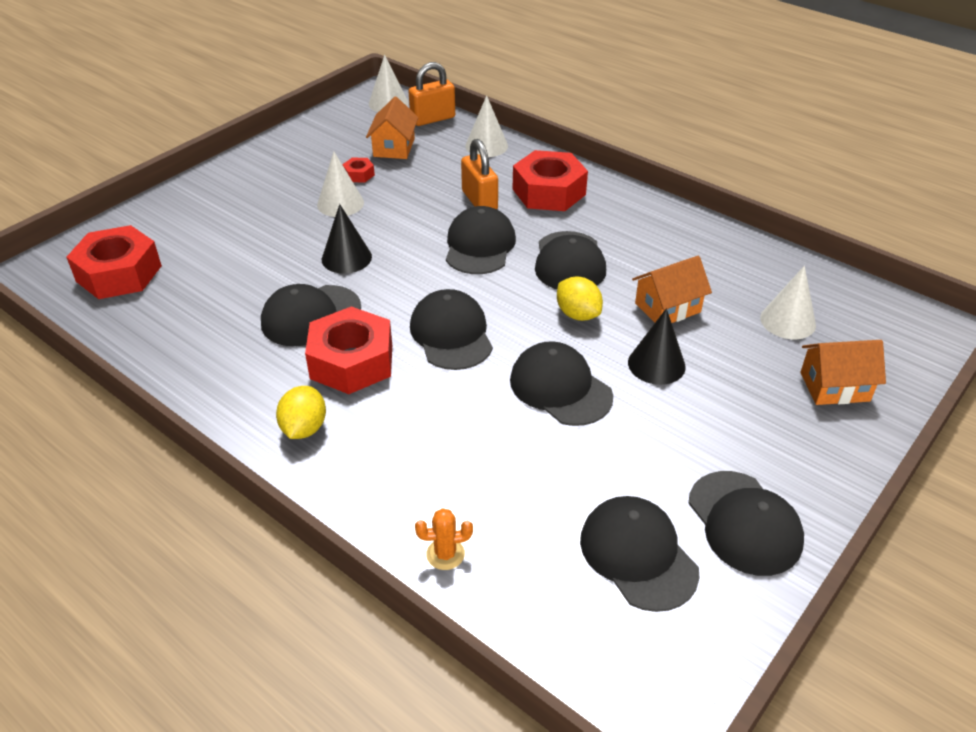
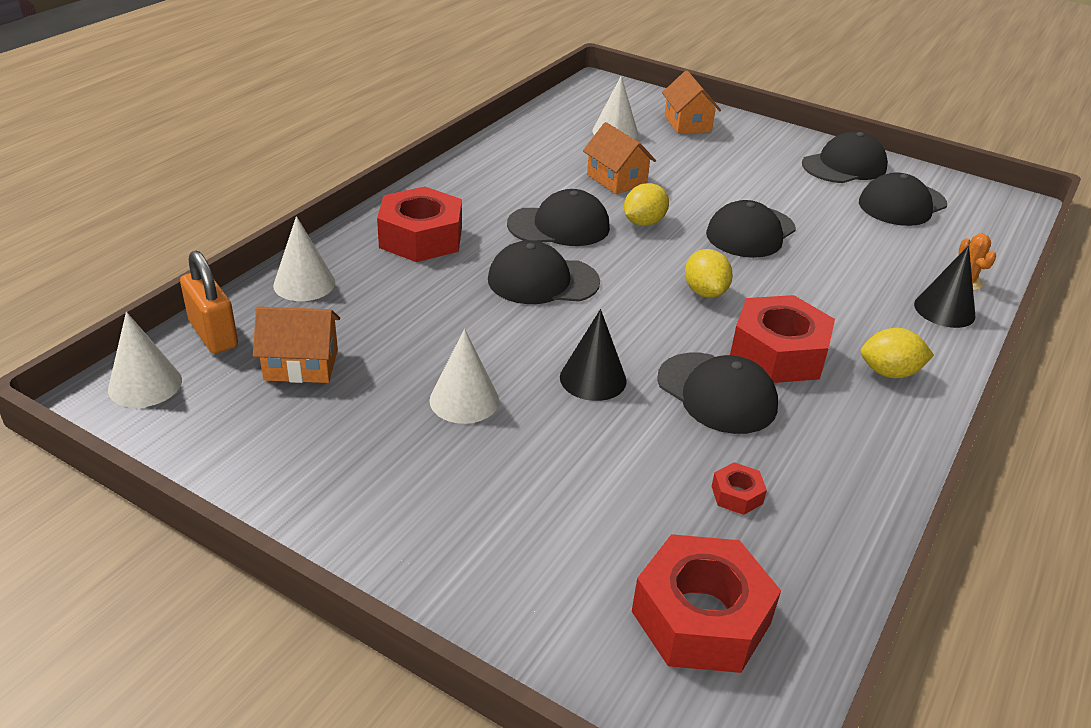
camera: 100 degrees left, 5 degrees down
(359, 174) = (382, 391): red nut -> red nut (737, 495)
(451, 334) = (705, 292): black cap -> yellow lemon
(479, 201) = (445, 284): orange padlock -> none
(656, 364) = (696, 188): black cone -> black cone (944, 310)

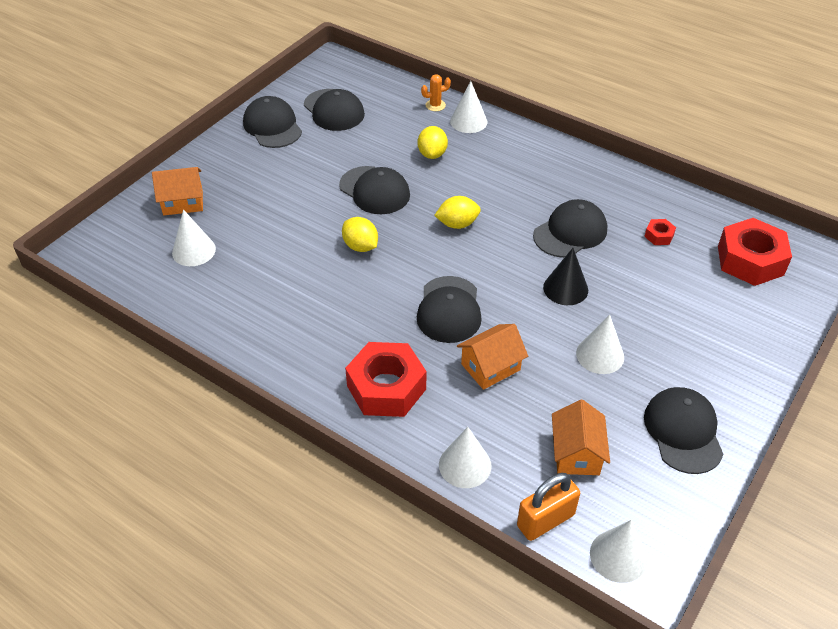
camera: 85 degrees left, 10 degrees up
(559, 226) = (366, 297): black cap -> black cap (683, 432)
(616, 179) = (287, 256): orange house -> orange house (490, 367)
(778, 353) = (524, 200): red nut -> none
(889, 372) = (537, 157): yellow lemon -> yellow lemon (432, 154)
(944, 310) = (468, 121): black cone -> white cone

